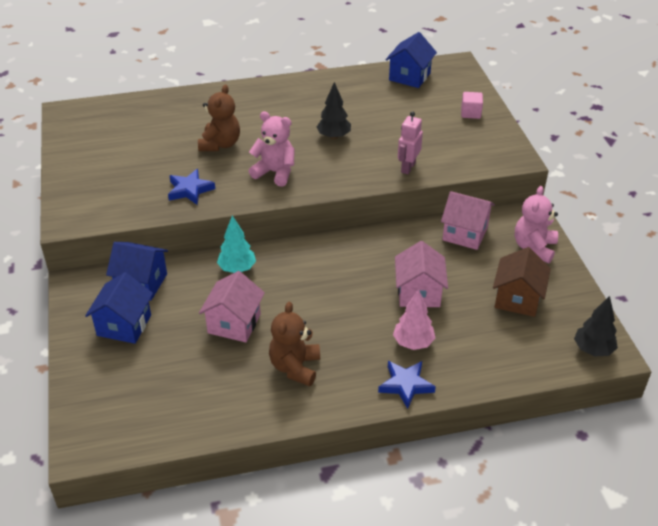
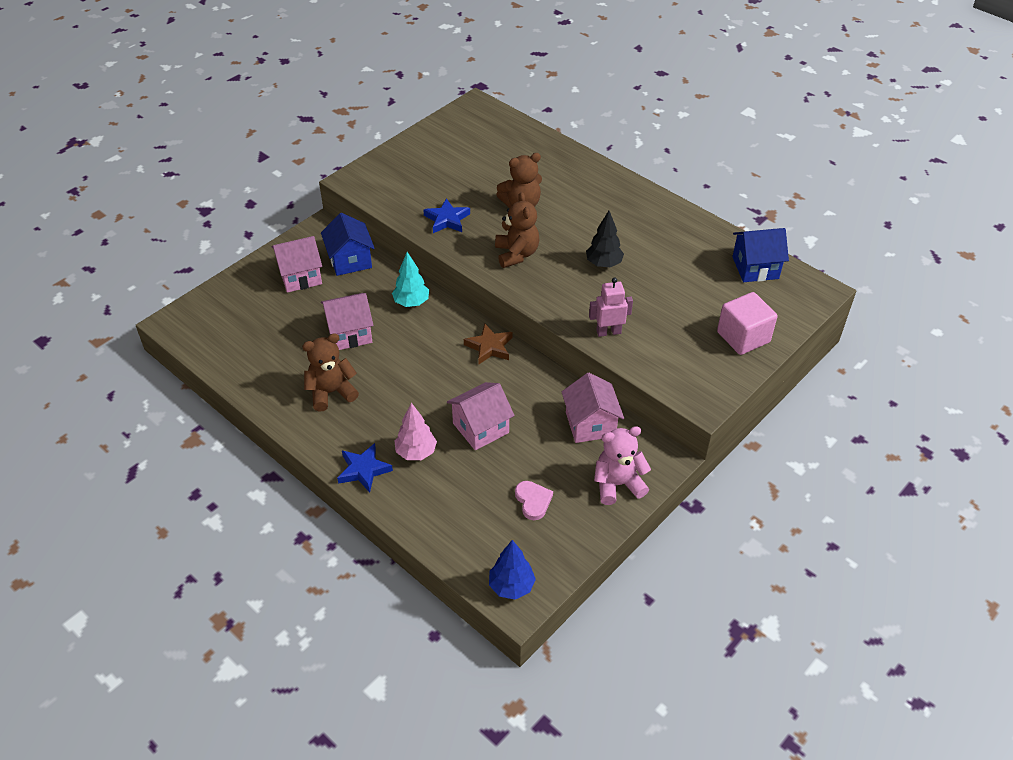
camera: 55 degrees right, 5 degrees up
(124, 325) = (300, 276): blue house -> pink house
(275, 172) = (516, 254): pink teddy bear -> brown teddy bear
(335, 248) = (489, 347): none -> brown star
(470, 113) = (743, 337): pink cube -> pink cube, size x1.71
(517, 299) = (533, 501): brown house -> pink heart
(593, 350) = (511, 586): black tree -> blue tree

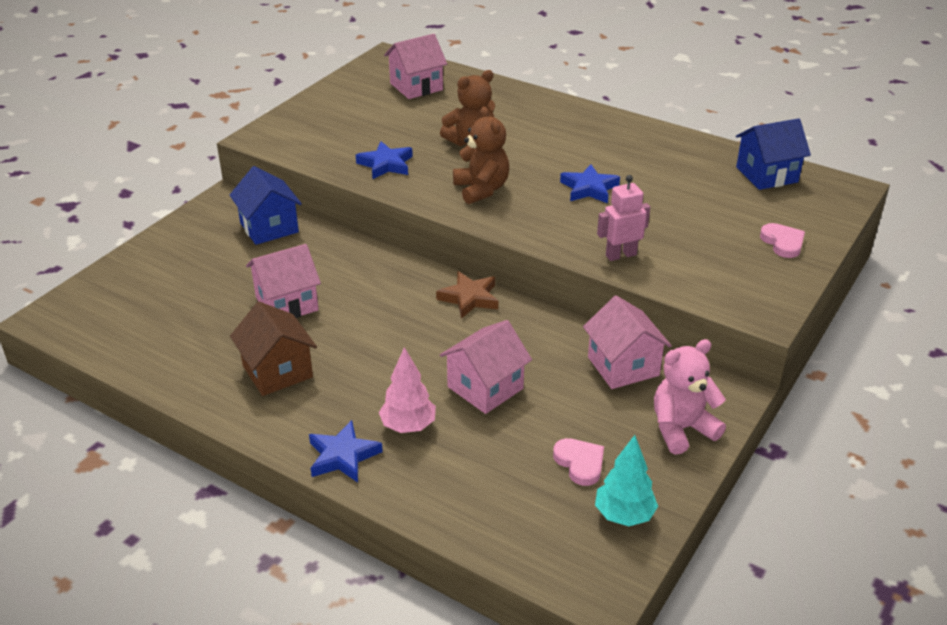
camera: 10 degrees left, 10 degrees down
(300, 276) = (209, 250): pink house -> pink house (416, 86)
(331, 392) = (277, 371): brown teddy bear -> brown house
(411, 302) = (358, 262): turquoise tree -> turquoise tree (624, 515)
(511, 586) = (584, 572): blue tree -> none
(603, 264) = (589, 188): black tree -> blue star
(743, 337) = (783, 243): pink cube -> pink heart

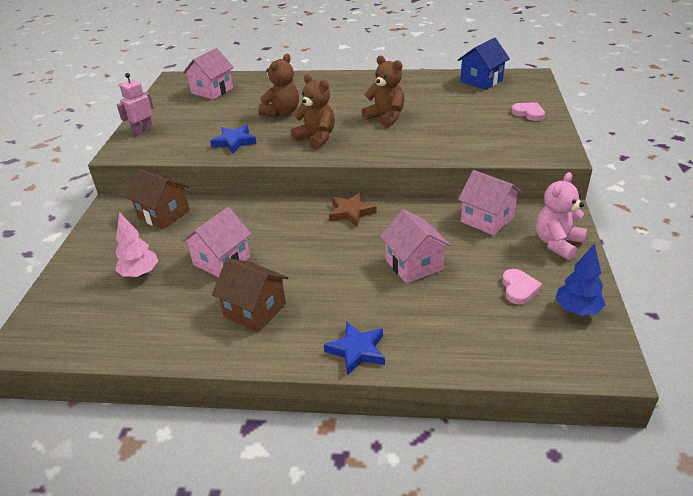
camera: 25 degrees left, 0 degrees up
(269, 227) = (164, 214): blue house -> brown house
(408, 426) = (385, 310): pink tree -> pink tree (140, 273)
(485, 388) = (414, 265): pink house -> pink house turned 45 degrees counterclockwise
(580, 463) = (519, 288): pink heart -> pink heart turned 60 degrees clockwise
(589, 188) = (385, 117): blue star -> brown teddy bear
(620, 255) = (444, 149): pink robot -> pink robot (143, 131)
(624, 515) = (577, 310): turquoise tree -> blue tree

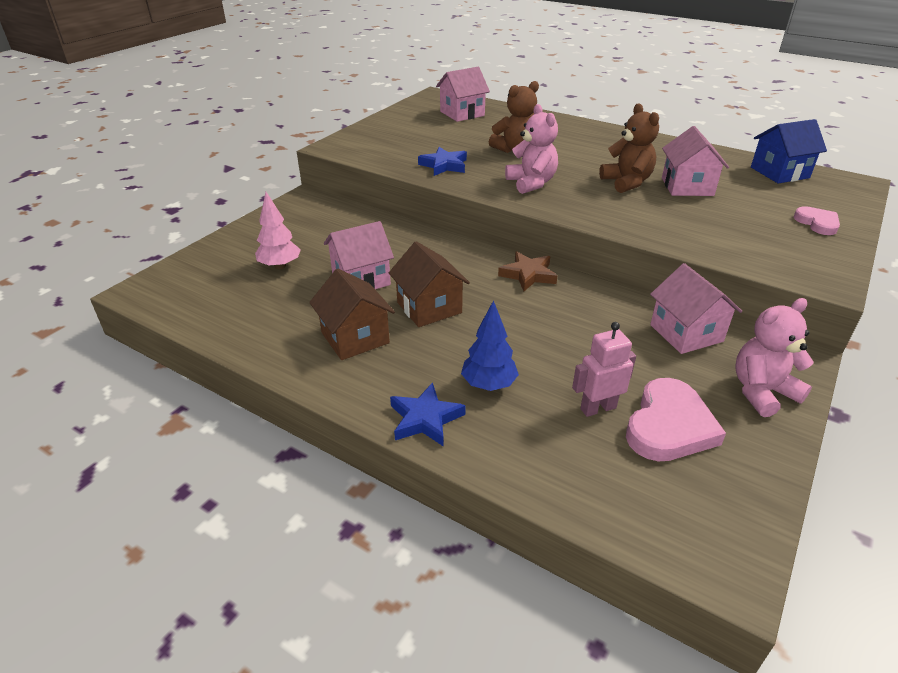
camera: 25 degrees right, 0 degrees up
(143, 131) = (367, 134): pink robot -> pink robot (598, 408)
(164, 214) = (342, 219): brown house -> brown house (429, 308)
(316, 138) = (531, 183): brown teddy bear -> pink teddy bear
(414, 265) = (557, 353): pink house -> pink house (687, 187)
(519, 288) = (669, 426): pink heart -> pink heart, size x1.73
(577, 310) = (730, 481): blue tree -> blue tree (488, 384)

